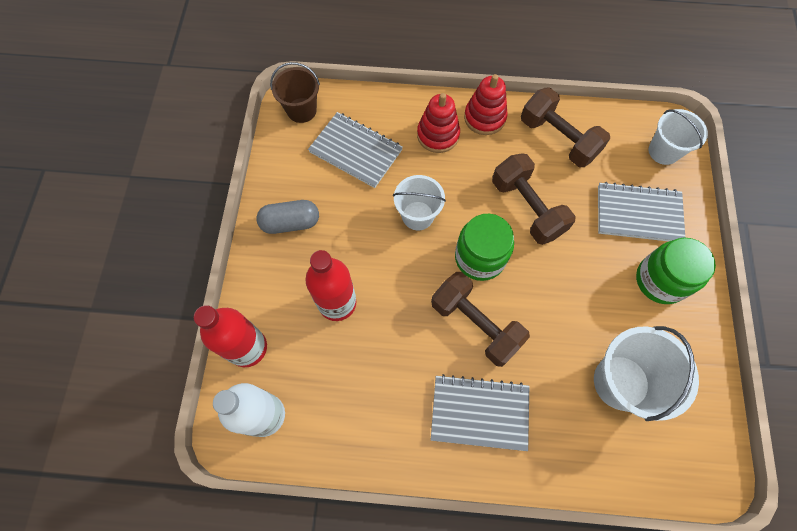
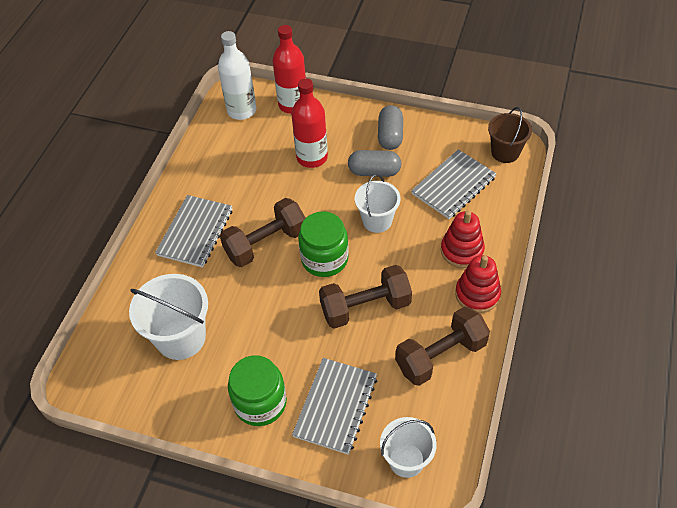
camera: 105 degrees right, 15 degrees down
(348, 230) = (374, 171): none -> grey capsule

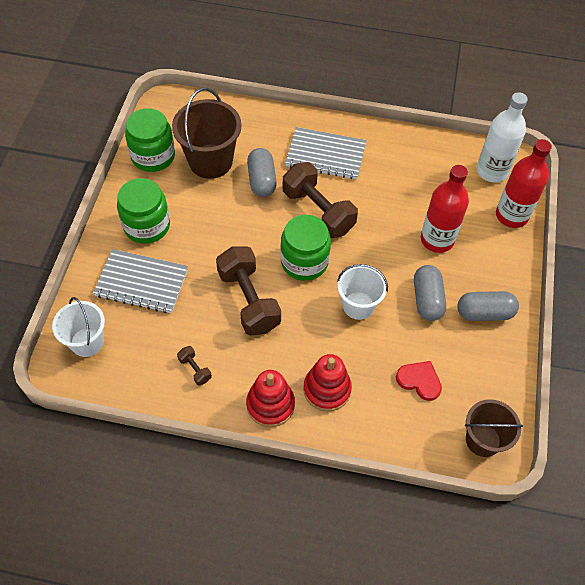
camera: 80 degrees right, 5 degrees up
(160, 397) = (153, 156): none -> green jar
(181, 338) = (210, 161): white bucket -> brown bucket
(217, 290) = (262, 180): none -> grey capsule
(440, 356) = (195, 369): brown dumbbell -> brown dumbbell, size x0.43
(453, 185) = (419, 381): grey notebook -> red heart

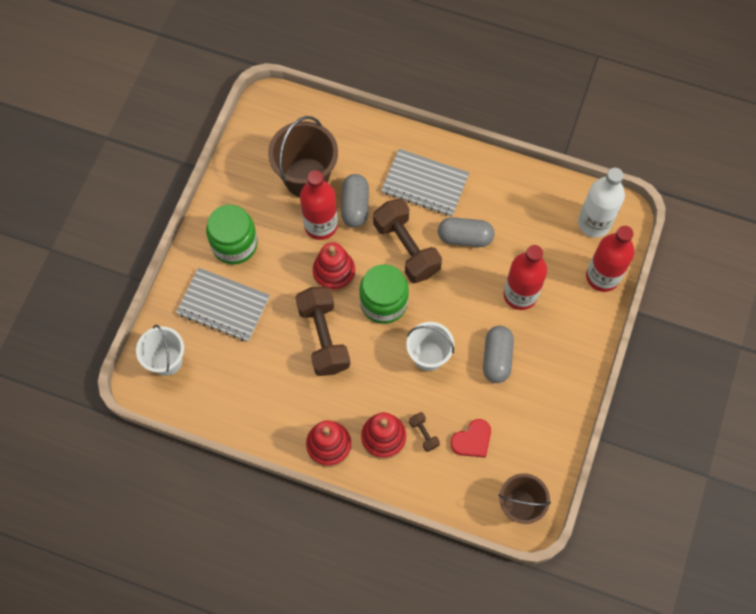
camera: 10 degrees right, 10 degrees up
(153, 156) = (249, 165): green jar -> none
(195, 369) = (264, 401): brown dumbbell -> brown dumbbell (424, 434)
(231, 200) = (321, 225): none -> red bottle
(250, 240) = (334, 272): none -> red stacking toy
(419, 381) = (472, 440): red heart -> red heart turned 105 degrees clockwise
(484, 313) = (550, 379): grey capsule -> grey capsule (465, 237)

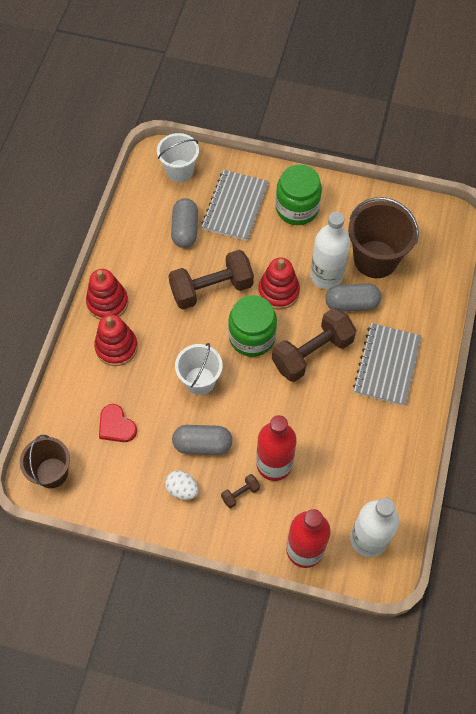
camera: 85 degrees right, 5 degrees down
(321, 225) = (326, 276): red bottle -> white bottle
(424, 434) = (121, 382): brown dumbbell -> brown dumbbell (240, 493)
(465, 237) = (332, 407): grey capsule -> grey capsule (185, 230)
(542, 380) = (182, 489): none -> white egg

